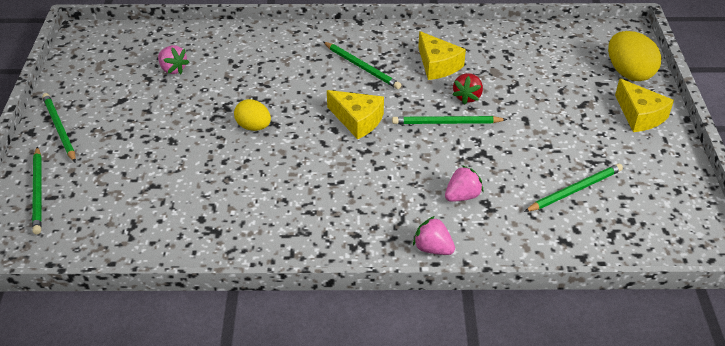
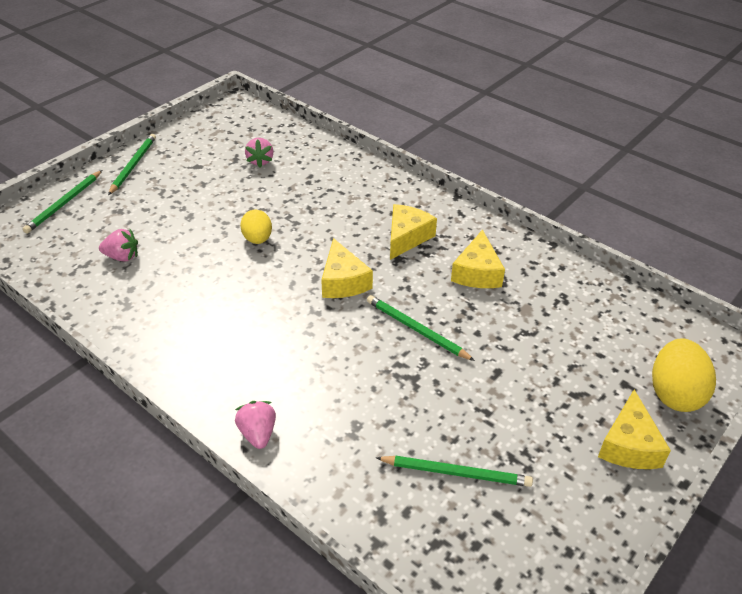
camera: 40 degrees right, 0 degrees up
(362, 67) = (406, 237): green pencil -> yellow cheese
(462, 196) = (343, 405): pink strawberry -> pink strawberry (122, 257)
(467, 97) = (467, 317): red strawberry -> none

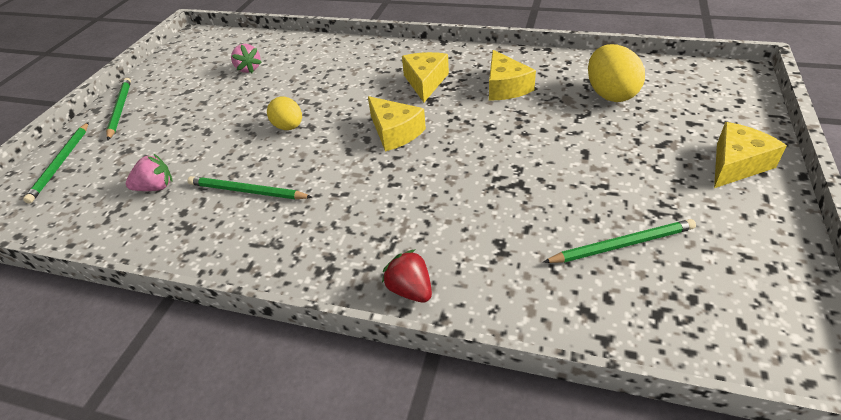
camera: 20 degrees left, 0 degrees up
(258, 433) = (410, 290): pink strawberry -> red strawberry
(416, 329) = (490, 146): green pencil -> green pencil (247, 191)
(629, 445) = (736, 164): yellow cheese -> yellow cheese turned 120 degrees counterclockwise
(674, 393) = (732, 115): yellow egg -> yellow egg (610, 94)

